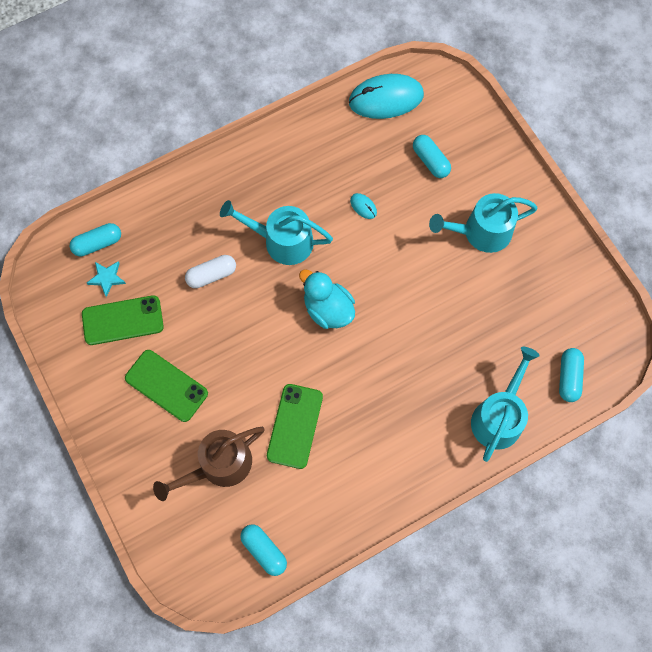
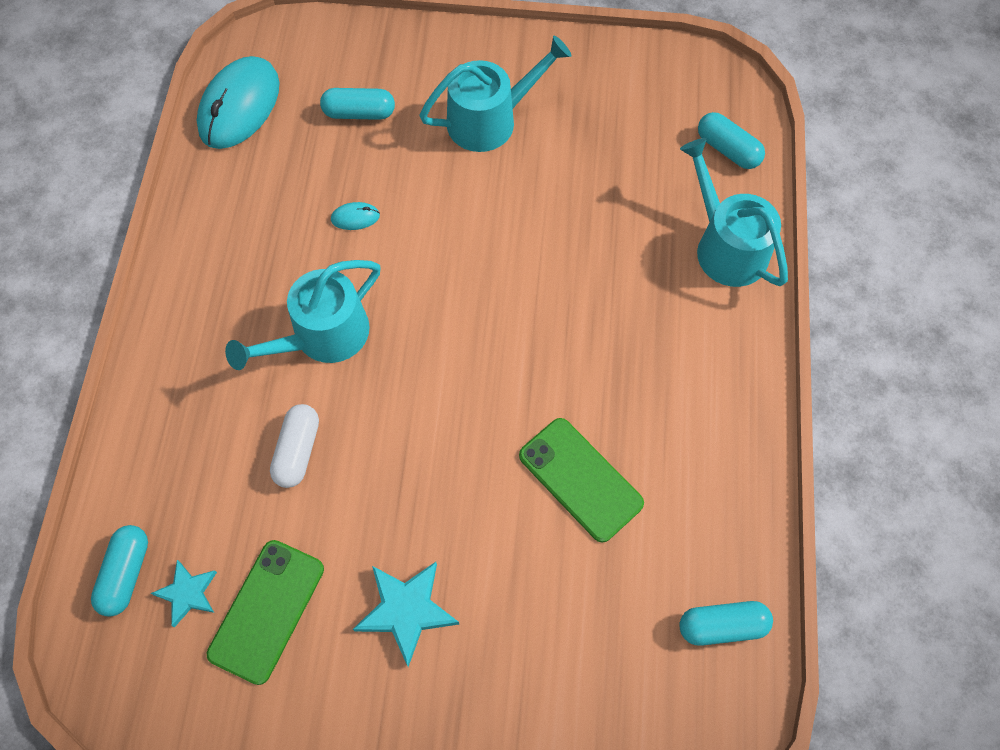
camera: 55 degrees left, 5 degrees down
(166, 385) = (406, 610): green phone -> turquoise star
(219, 465) = (568, 610): brown watering can -> none
(328, 309) = (456, 341): turquoise duck -> none
(481, 232) = (490, 120): turquoise watering can -> turquoise watering can turned 135 degrees counterclockwise

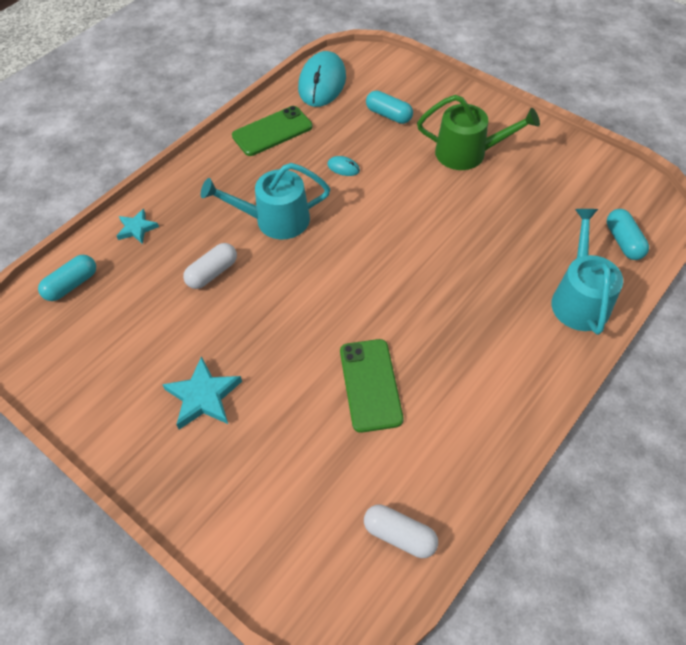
camera: 35 degrees right, 10 degrees down
(187, 593) = (93, 313): turquoise star -> turquoise star (137, 228)
(239, 106) = (322, 83): turquoise mouse -> turquoise mouse turned 45 degrees counterclockwise
(267, 611) = (126, 348): green phone -> green phone (272, 131)
(490, 120) = (467, 153): turquoise watering can -> green watering can
(722, 626) = (399, 535): turquoise capsule -> white capsule

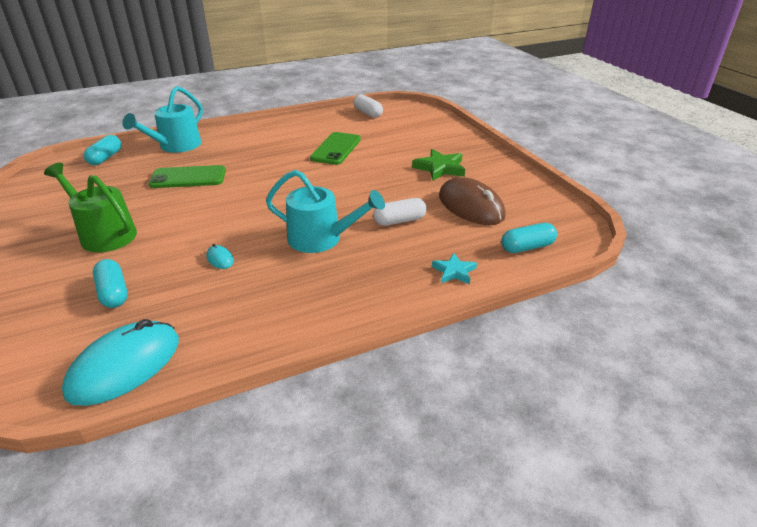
camera: 155 degrees left, 20 degrees down
(142, 328) = (471, 206): none -> brown mouse
(203, 396) = (440, 168): turquoise star -> green star
(272, 131) = (249, 321): green phone -> green phone (188, 177)

